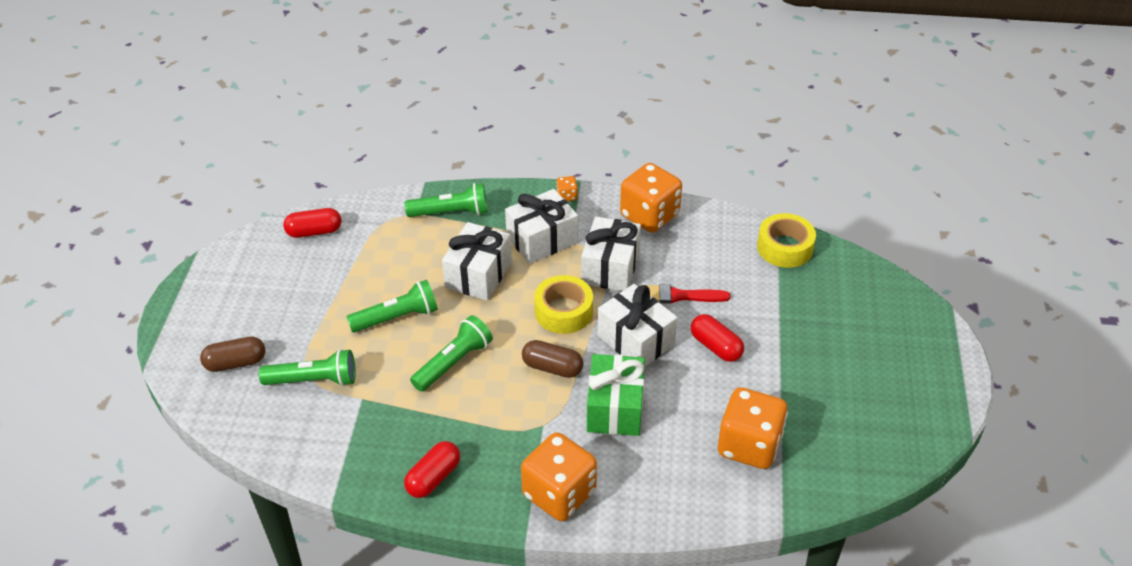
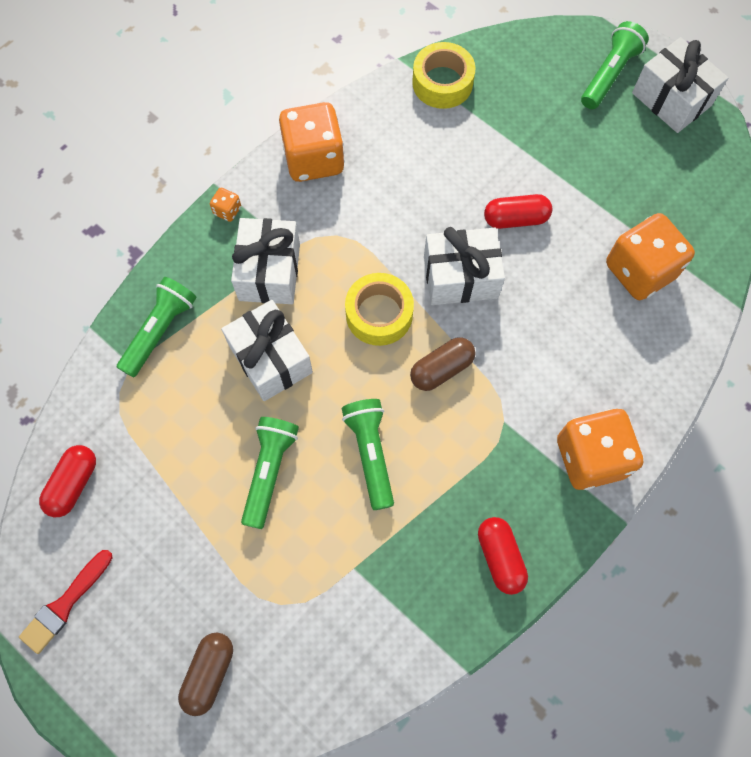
camera: 55 degrees left, 25 degrees up
(313, 380) = (294, 603): green flashlight -> green flashlight (609, 74)
(610, 268) = (355, 237): white gift -> white gift (671, 99)
(615, 408) = (527, 347): green gift -> none
(679, 296) = (434, 205): red brush -> red brush (65, 604)

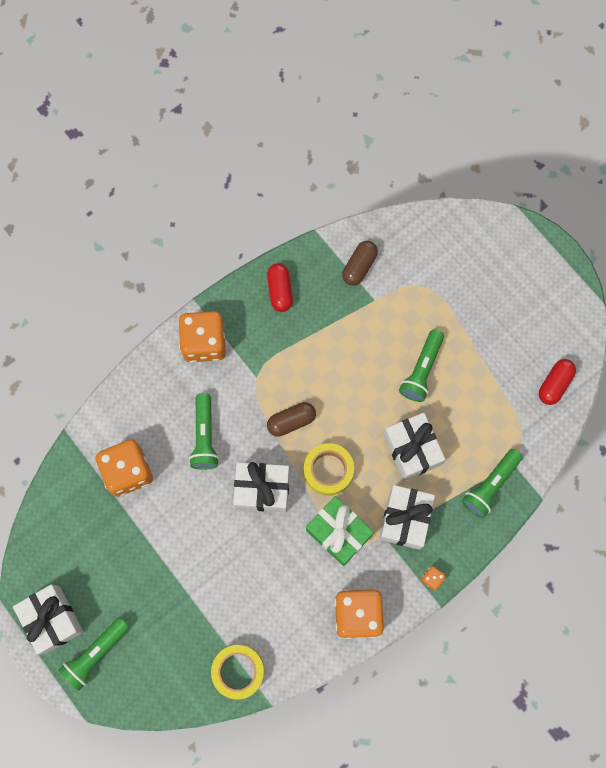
camera: 170 degrees left, 5 degrees up
(65, 604) = (560, 309): red brush -> none
(209, 673) = (472, 255): brown capsule -> brown capsule (359, 266)
(352, 243) = (338, 533): none -> green gift
(370, 453) = (351, 370): green flashlight -> green flashlight (204, 436)
(515, 219) = (209, 531): red capsule -> none

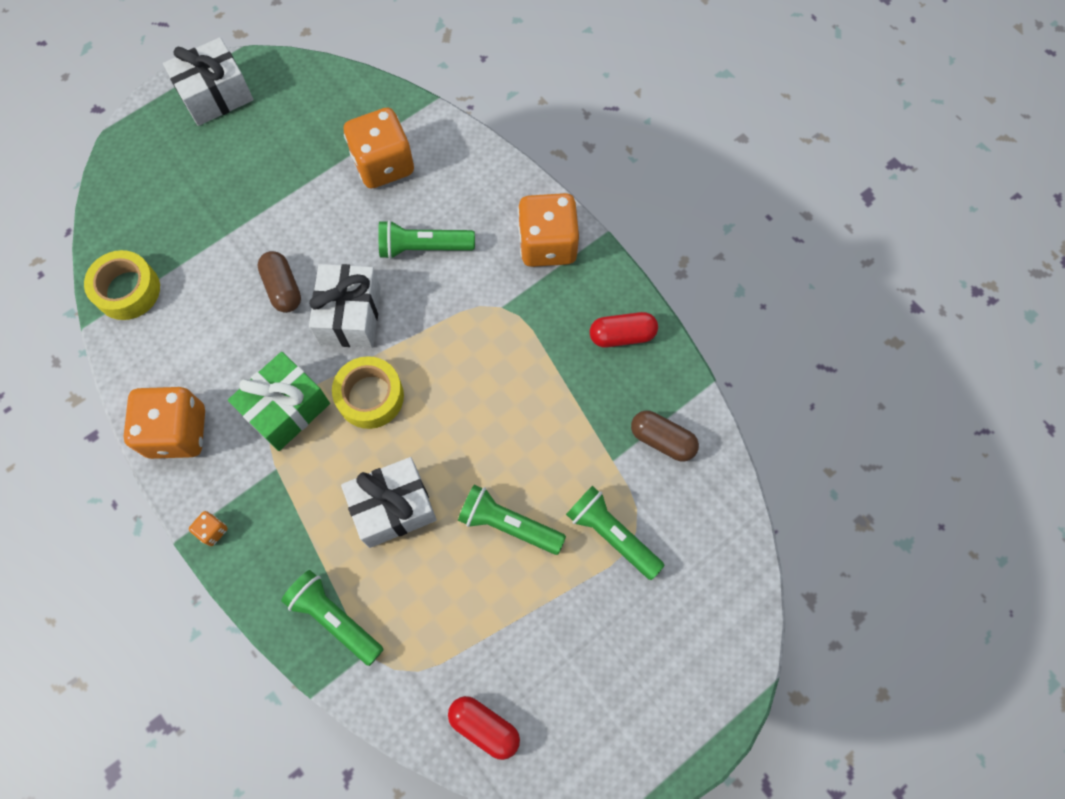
camera: 90 degrees right, 5 degrees down
(96, 654) = (171, 139): green flashlight -> green flashlight (612, 535)
(291, 421) = (439, 350): brown capsule -> brown capsule (283, 288)
(405, 519) = (297, 496): white gift -> none

